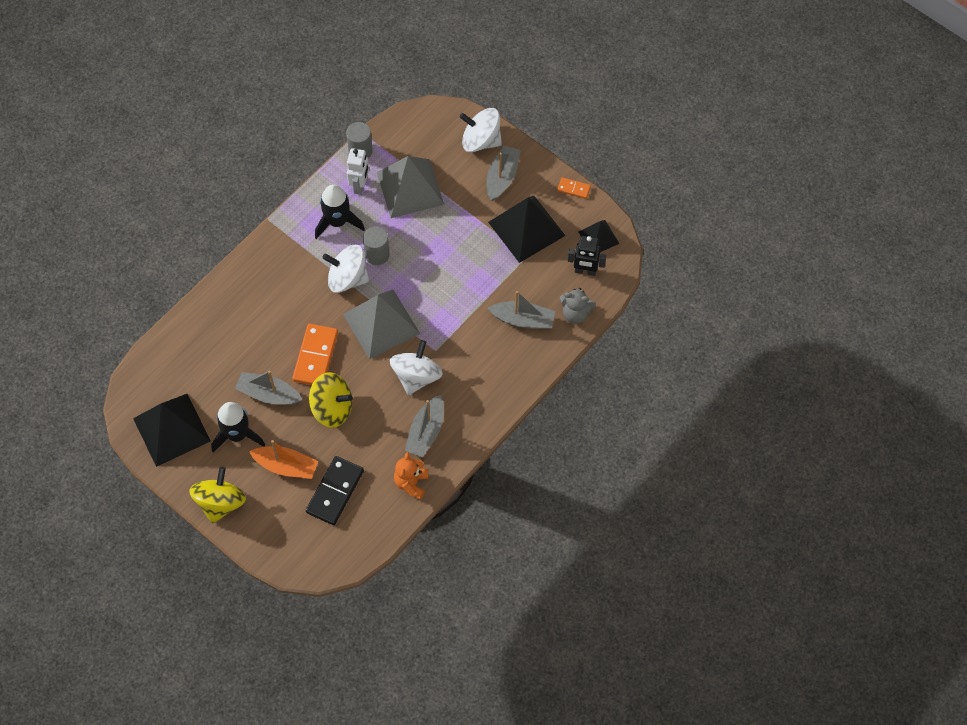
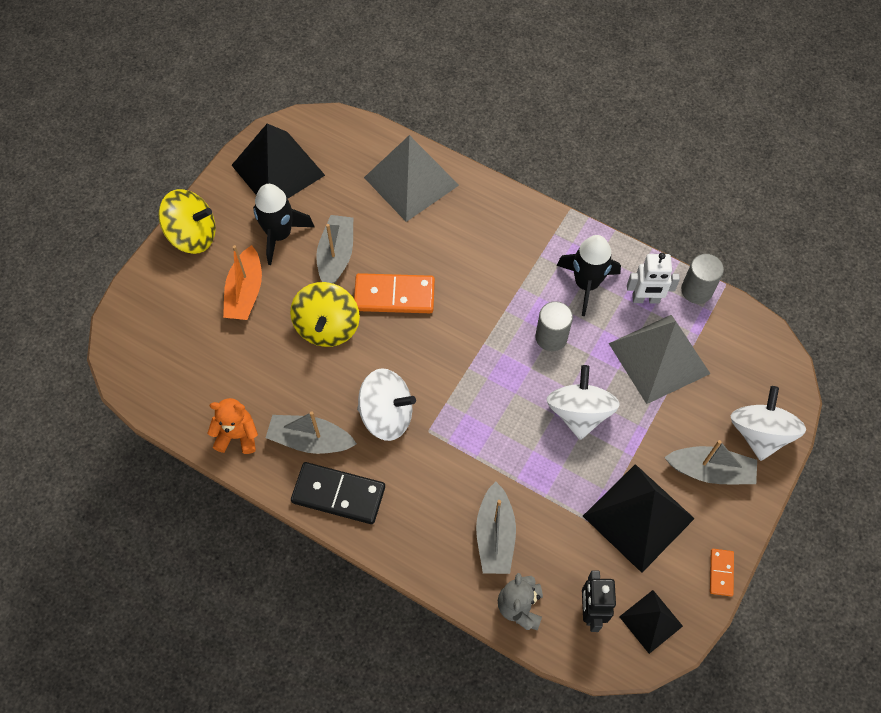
camera: 80 degrees right, 0 degrees up
(335, 492) = (217, 351): black domino -> black domino (338, 494)
(347, 278) = (509, 310): white spinning top -> white spinning top (579, 413)
(381, 324) = (453, 360): grey pyramid -> grey pyramid (411, 181)

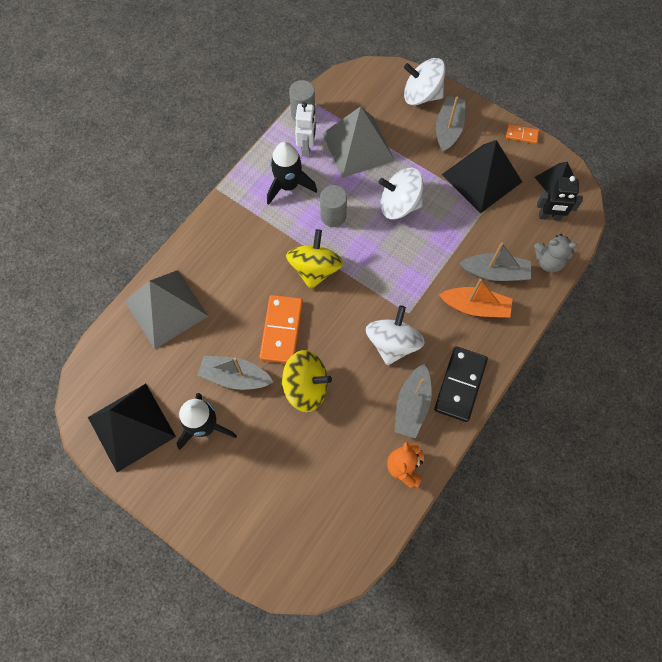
camera: 85 degrees left, 5 degrees up
(193, 235) = (193, 510): yellow spinning top -> yellow spinning top (315, 269)
(245, 292) = (262, 459): orange boat -> orange boat (475, 307)

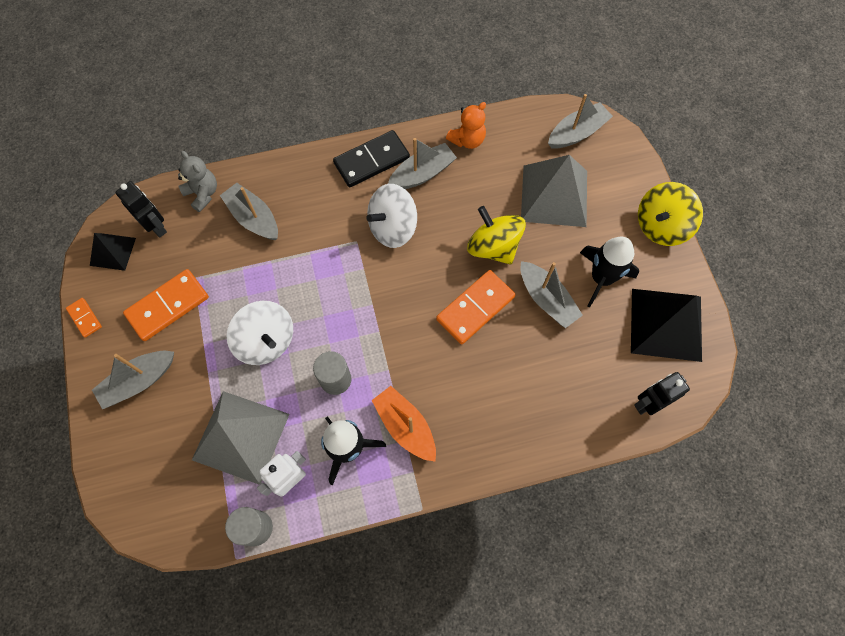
camera: 140 degrees left, 0 degrees up
(111, 355) = (647, 403): none -> black robot
(166, 309) = (566, 410): grey pyramid -> grey pyramid (554, 195)
(315, 269) = (399, 340): yellow spinning top -> yellow spinning top (661, 226)
(319, 554) = (577, 133): none -> grey boat
(421, 95) = (119, 443): white spinning top -> none
(475, 307) = (299, 205): orange boat -> orange boat (405, 426)
(482, 178) = (168, 306): black pyramid -> orange domino

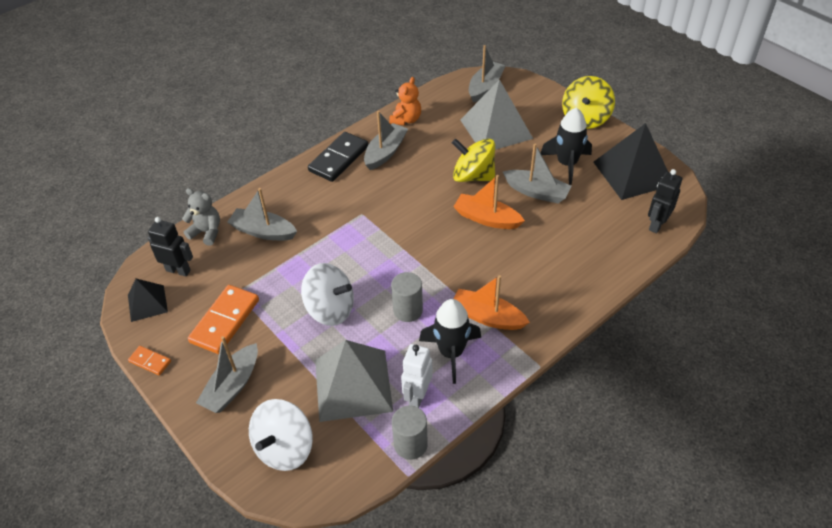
camera: 25 degrees left, 20 degrees down
(392, 227) = (385, 194): white spinning top -> white spinning top (284, 448)
(475, 308) = (487, 219): orange domino -> orange boat

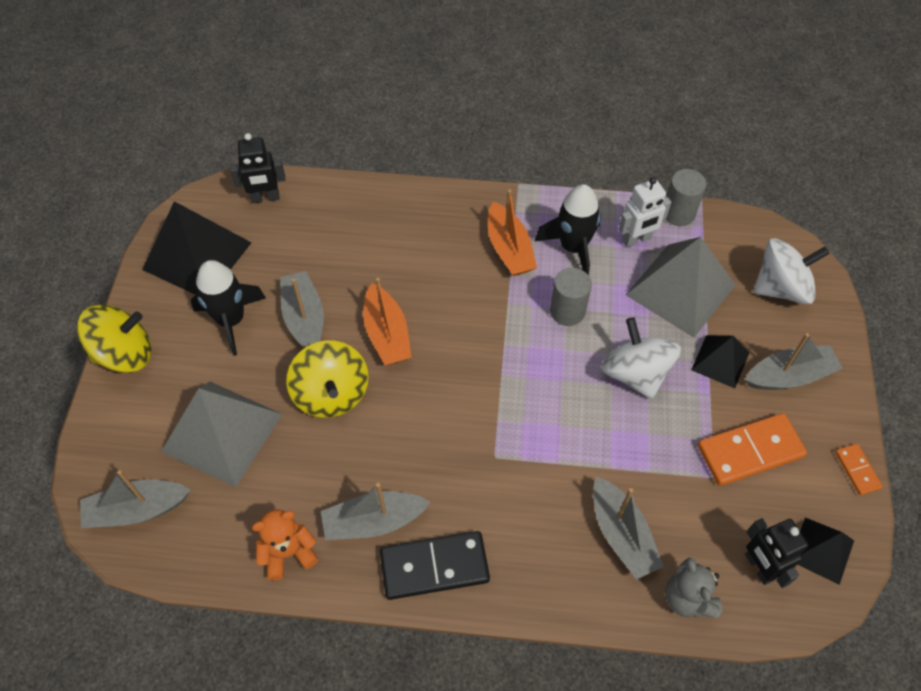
camera: 135 degrees left, 10 degrees up
(285, 359) = (720, 361): none -> black pyramid

